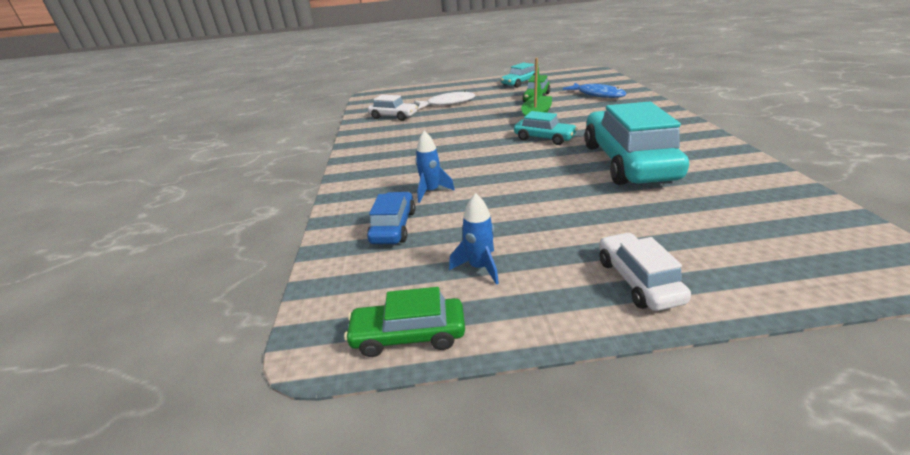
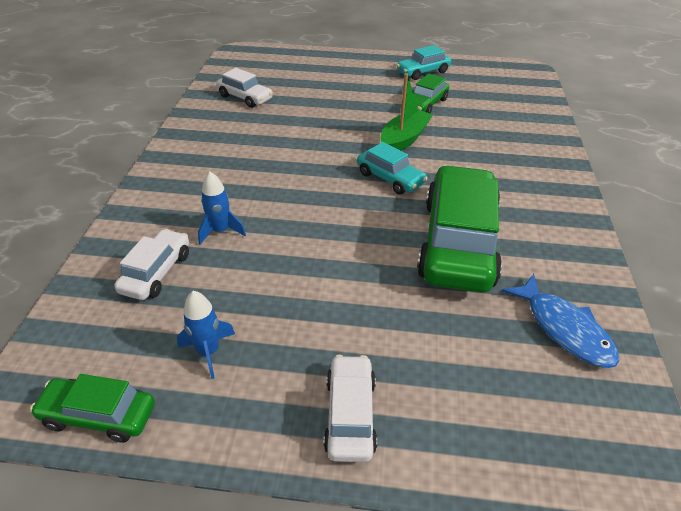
camera: 10 degrees right, 10 degrees up
(393, 227) = (156, 272): blue car -> white car
(448, 103) = (317, 89): white fish -> none
(597, 94) = (502, 117): blue fish -> blue fish (564, 329)
(627, 162) = (458, 242): turquoise car -> green car

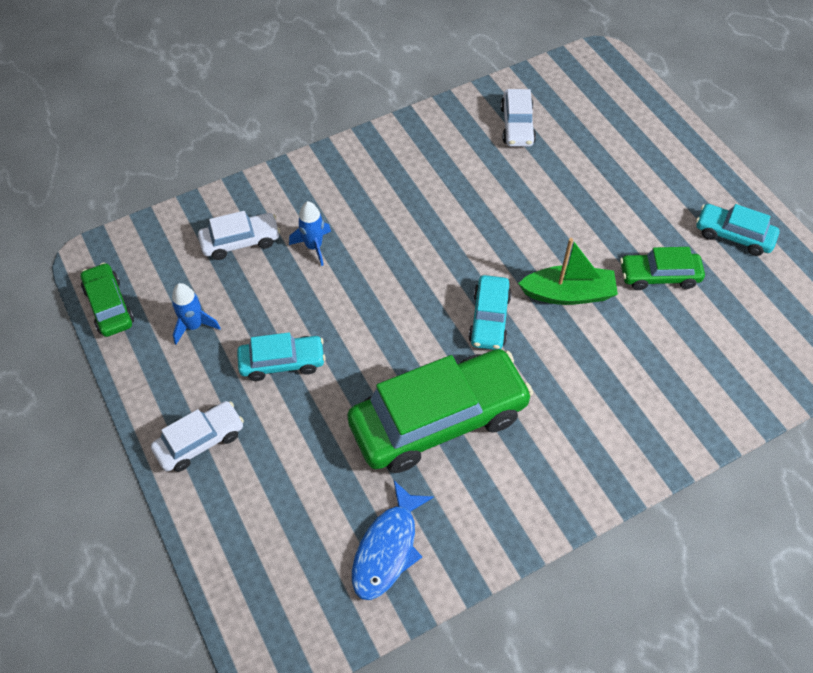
camera: 55 degrees right, 15 degrees up
(317, 307) = (282, 362): none -> turquoise car

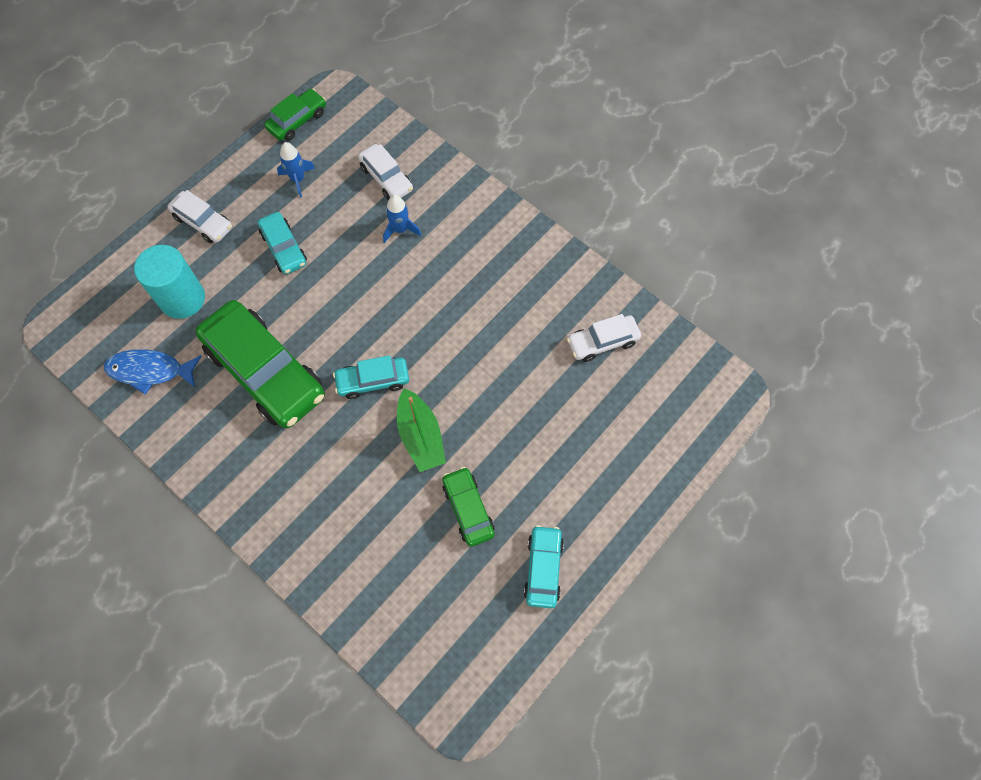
camera: 70 degrees right, 10 degrees up
(300, 489) = (182, 299): none -> turquoise cylinder

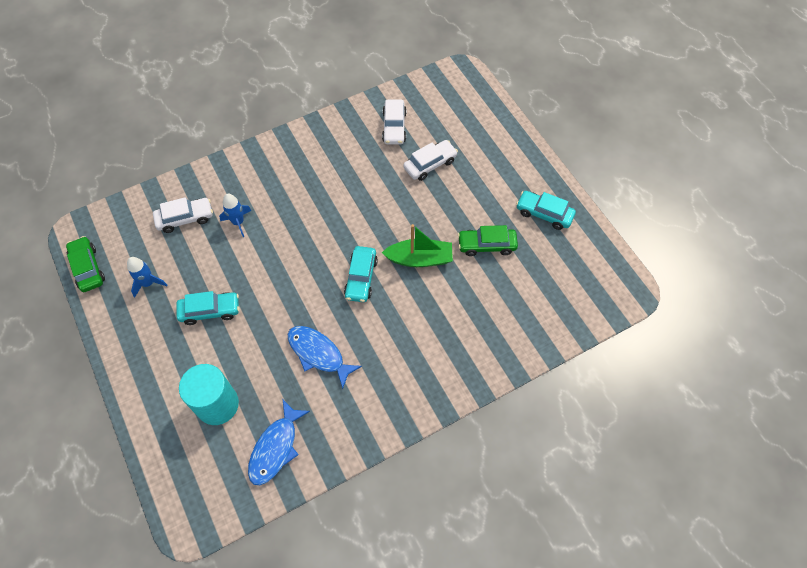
camera: 70 degrees left, 5 degrees down
(203, 222) = (148, 370): white car -> white car (430, 164)
(265, 372) = (318, 354): green car -> blue fish

